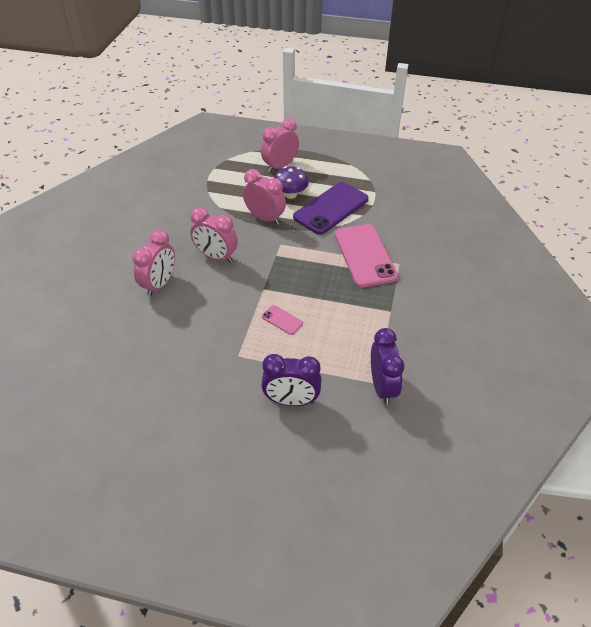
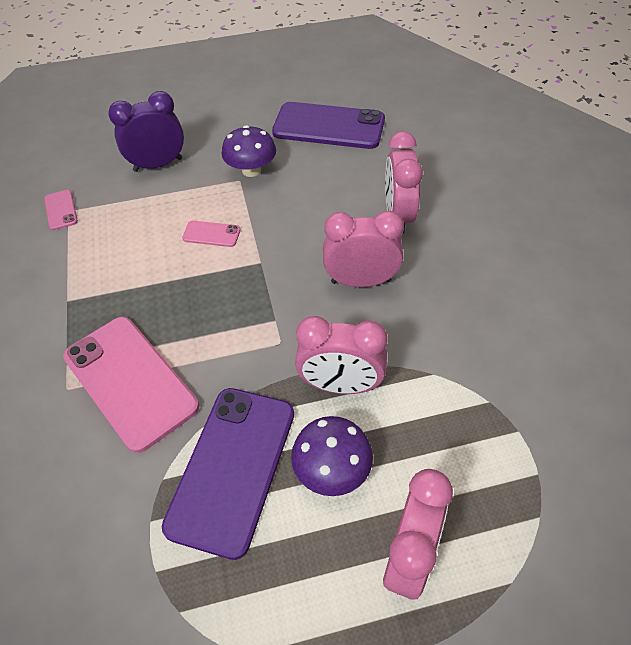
camera: 155 degrees right, 5 degrees up
(134, 379) = (328, 126): none -> purple phone
(223, 361) = (251, 170): none -> purple mushroom
(382, 387) = (61, 210): purple clock -> pink phone

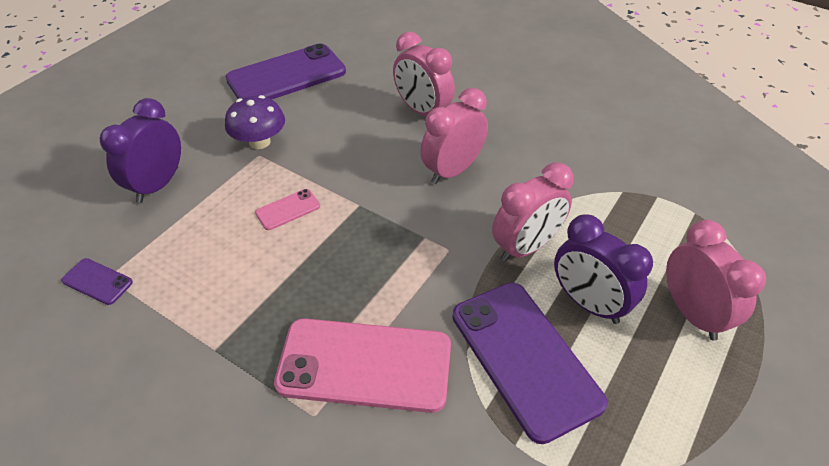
camera: 45 degrees left, 5 degrees down
(61, 210) = (97, 281): pink phone -> purple phone
(332, 469) = (588, 303): purple mushroom -> purple clock

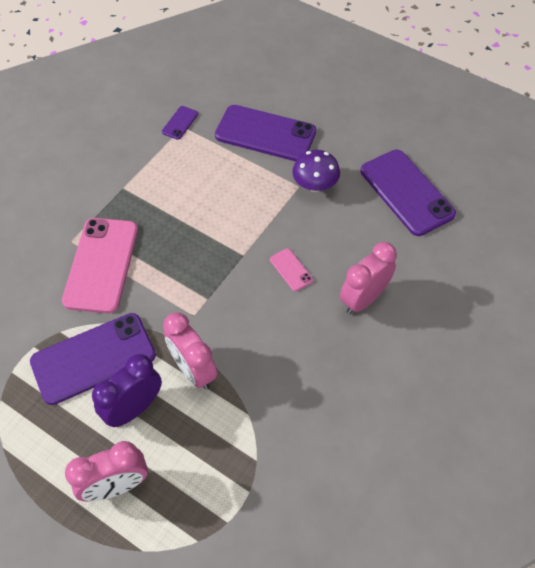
camera: 90 degrees right, 10 degrees up
(158, 185) = (265, 134): purple clock -> purple phone
(288, 209) = (239, 211): pink phone -> pink phone (291, 270)
(452, 171) = (283, 320): pink clock -> none

